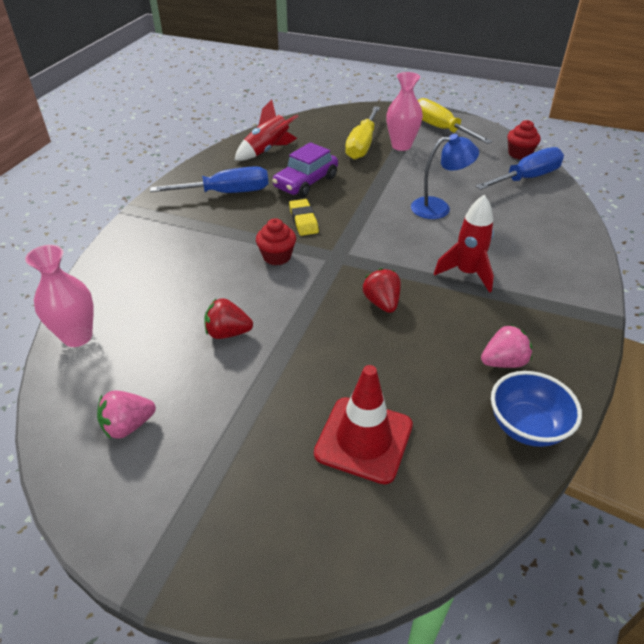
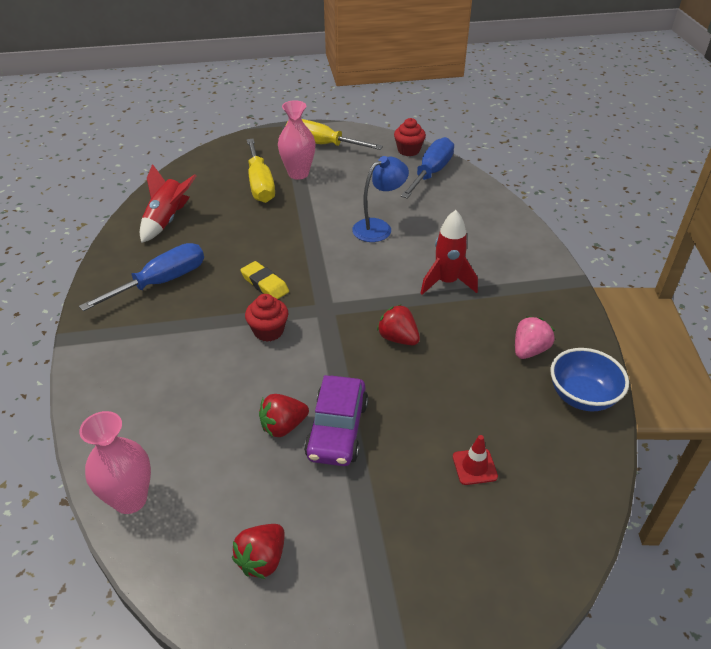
camera: 30 degrees left, 0 degrees up
(128, 426) = (262, 559): pink strawberry -> red strawberry
(306, 182) = (235, 243): purple car -> purple car (337, 430)
(363, 439) = (474, 466): red traffic cone -> red traffic cone, size x0.49

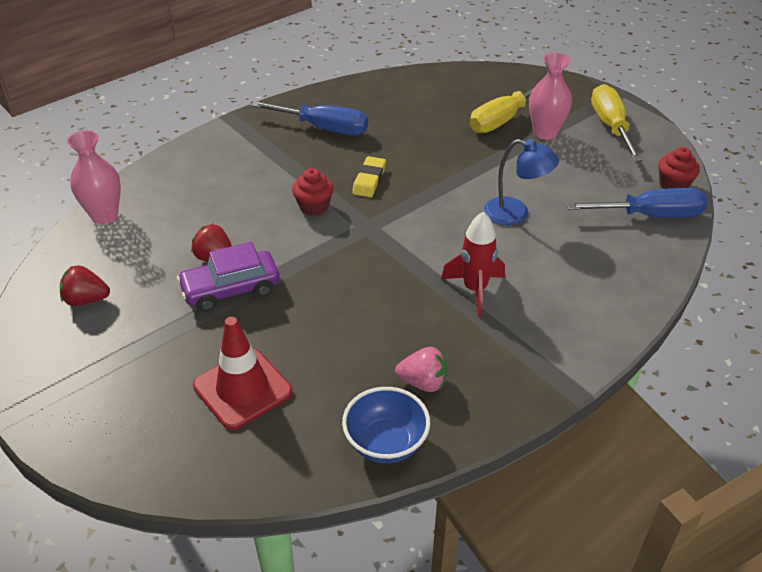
camera: 60 degrees right, 0 degrees up
(167, 220) = (401, 96): red rocket -> none
(398, 338) = (366, 285): red strawberry -> none
(474, 466) = (242, 389): red traffic cone -> red traffic cone, size x2.02

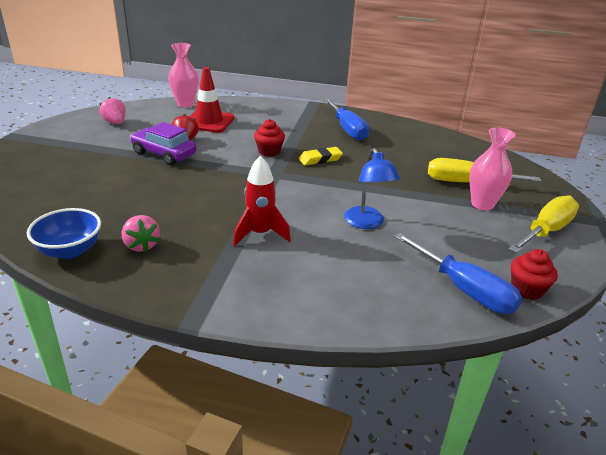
camera: 50 degrees right, 10 degrees down
(86, 300) = (115, 123): red strawberry -> pink strawberry
(242, 389) = (82, 186): red traffic cone -> red traffic cone (209, 122)

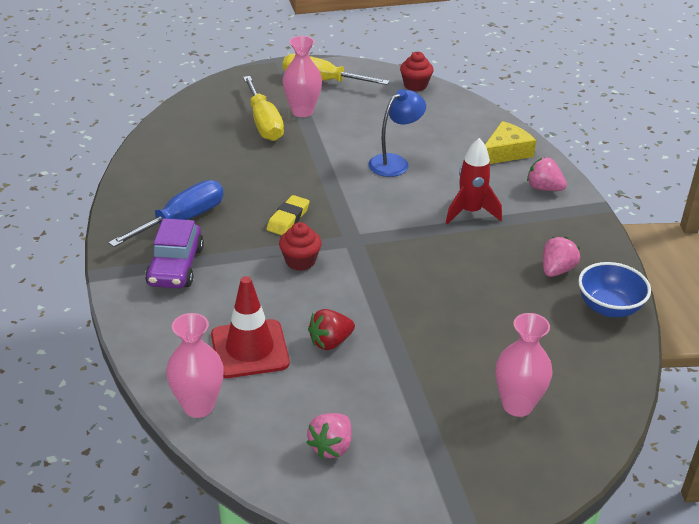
camera: 115 degrees left, 5 degrees up
(56, 176) = (517, 405): none -> pink vase
(164, 154) = (382, 343): purple car -> purple car (176, 266)
(258, 294) = (544, 188): none -> pink strawberry
(320, 159) = (288, 219): yellow eraser -> yellow eraser turned 75 degrees clockwise
(344, 297) = (505, 152): none -> yellow cheese
(464, 290) = (442, 107): blue screwdriver -> none

